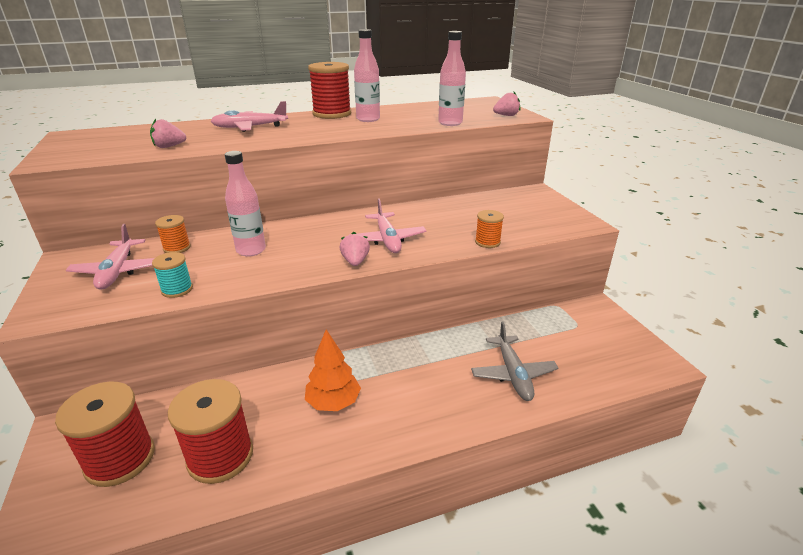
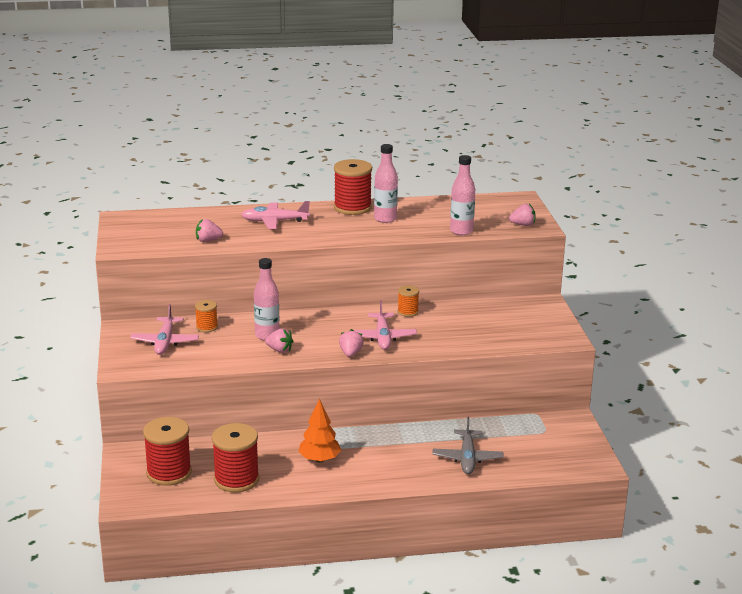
camera: 10 degrees right, 5 degrees down
(177, 289) = (212, 360): turquoise spool -> none
(267, 266) = (279, 350): none -> pink strawberry
(487, 242) = (468, 348): orange spool -> orange spool (408, 312)

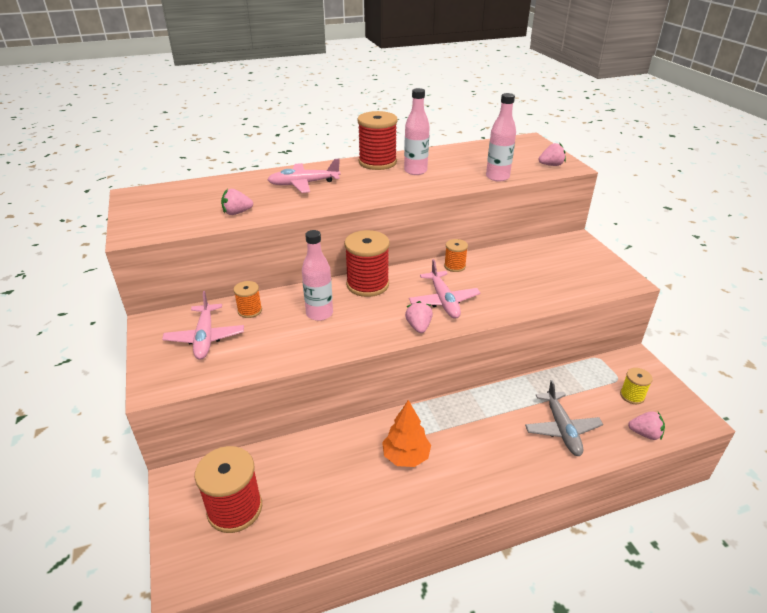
camera: 10 degrees left, 10 degrees up
(236, 479) = (319, 506): red spool -> red spool (367, 284)
(279, 350) = (339, 332): pink strawberry -> pink strawberry (645, 434)
(549, 444) = (632, 396): none -> yellow spool

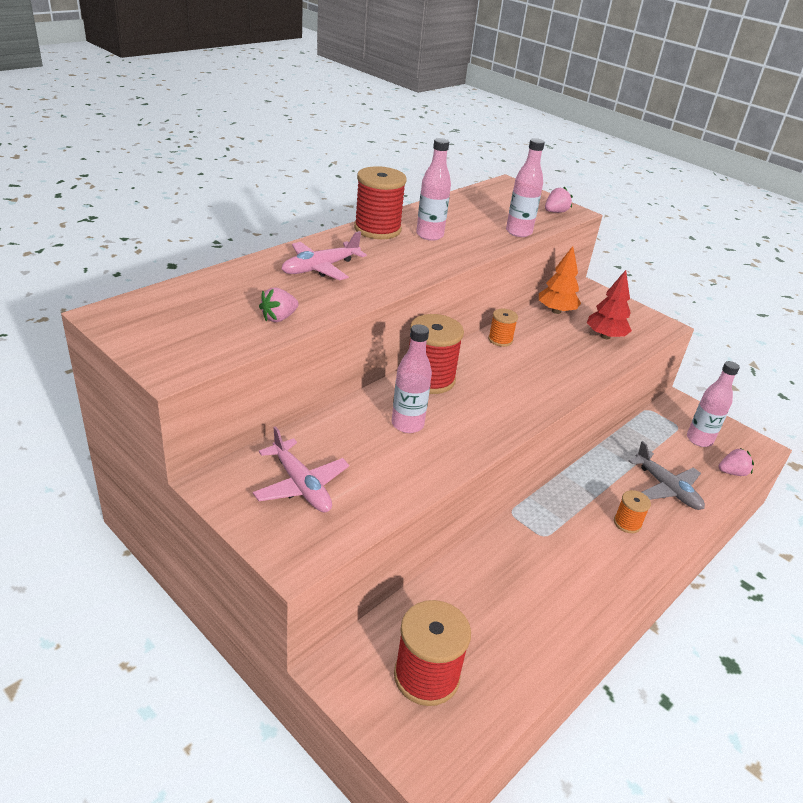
camera: 30 degrees left, 0 degrees up
(250, 311) = (324, 439): orange spool -> orange spool (627, 523)
(406, 457) = (554, 560): orange tree -> orange tree (556, 311)
(418, 327) = (521, 415): pink strawberry -> none
(443, 301) = (521, 381): pink plane -> none
(557, 280) = (605, 336): none -> red tree
(632, 396) = (699, 439): yellow spool -> pink bottle

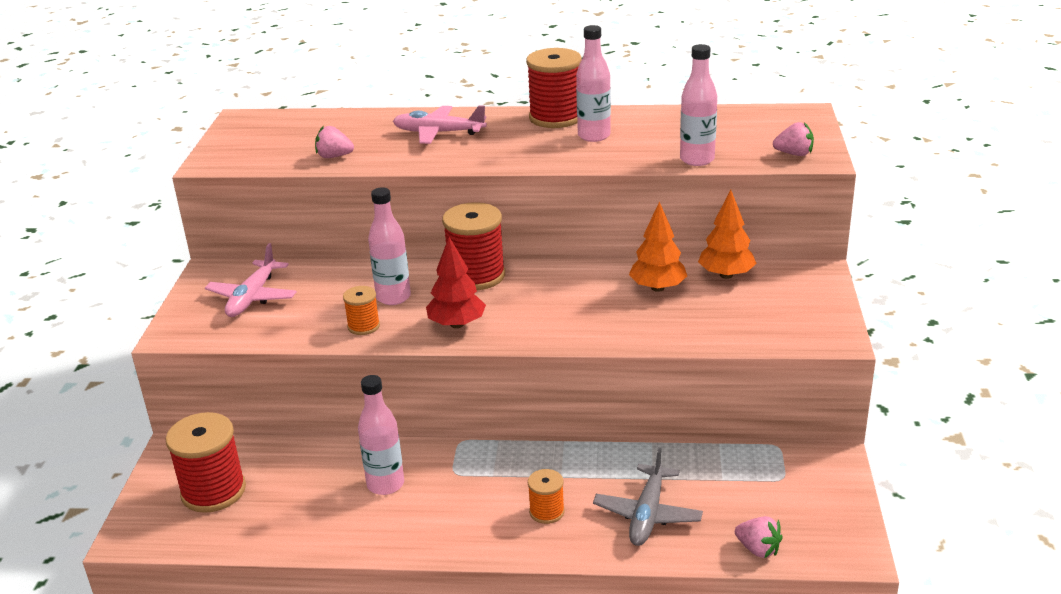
camera: 55 degrees right, 5 degrees down
(500, 340) = (607, 274): orange spool -> orange spool (363, 326)
(540, 335) = (657, 288): none -> orange tree
(605, 336) = (731, 318): red tree -> red tree (457, 324)
(699, 439) = (783, 502): pink bottle -> pink bottle (385, 484)

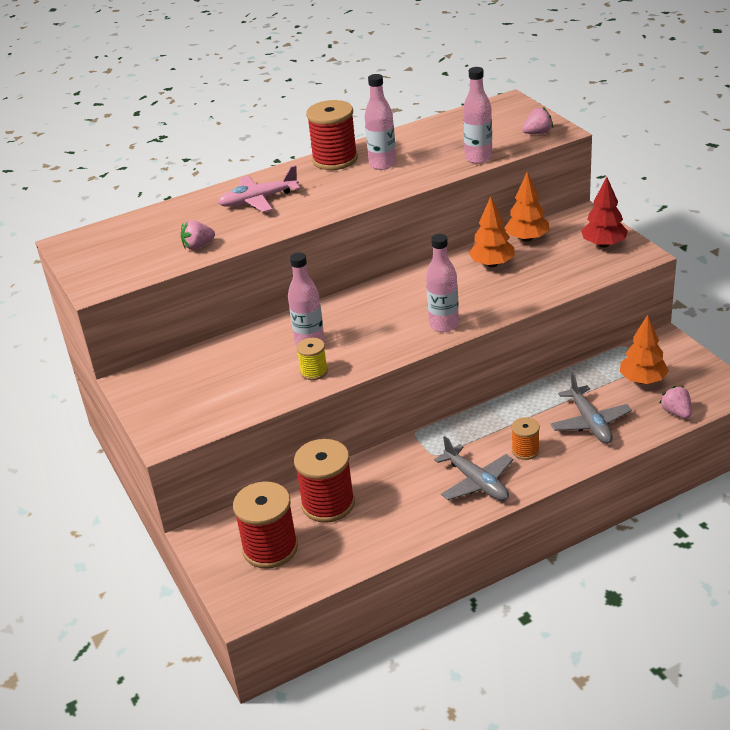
camera: 30 degrees left, 5 degrees up
(252, 297) = (195, 387): pink plane -> none
(363, 326) = (314, 372): orange spool -> yellow spool
(385, 484) = (395, 484): pink bottle -> pink bottle (444, 325)
(457, 324) = (382, 343): red tree -> red tree (603, 244)
(462, 521) = (476, 482): none -> grey plane
(476, 276) = (353, 304): red spool -> red spool (328, 504)
(758, 494) = (642, 380): none -> orange tree
(758, 549) = (676, 412): pink strawberry -> pink strawberry turned 120 degrees counterclockwise

